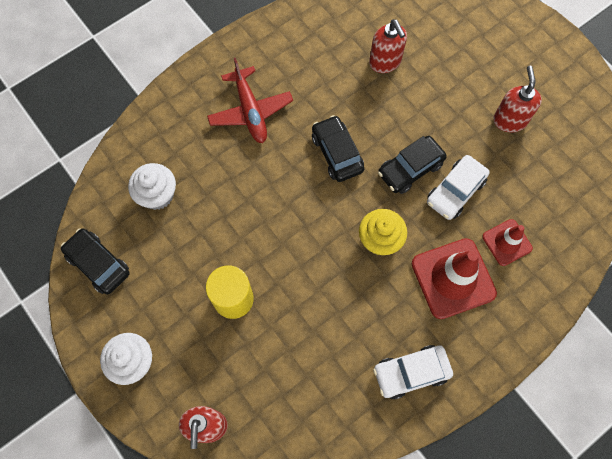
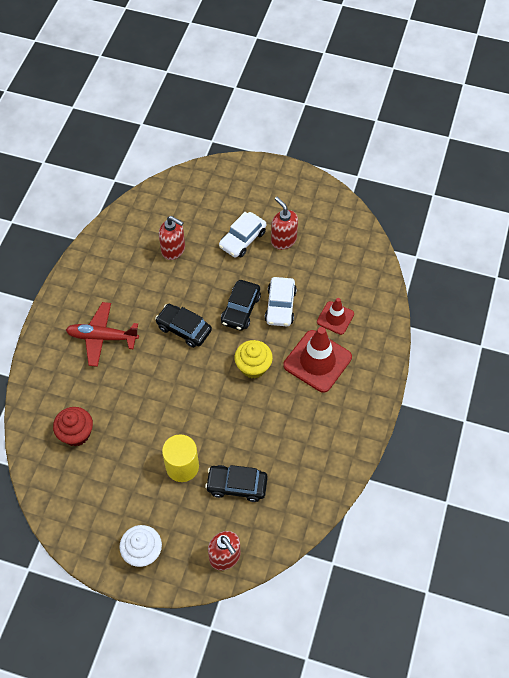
camera: 35 degrees left, 10 degrees down
(98, 264) = (68, 506): black car -> black car (237, 485)
(157, 195) = (76, 433): white cupcake -> red cupcake
(250, 111) = (102, 337): red plane -> red plane turned 150 degrees clockwise
(411, 373) = (332, 436): white car -> white car (242, 239)

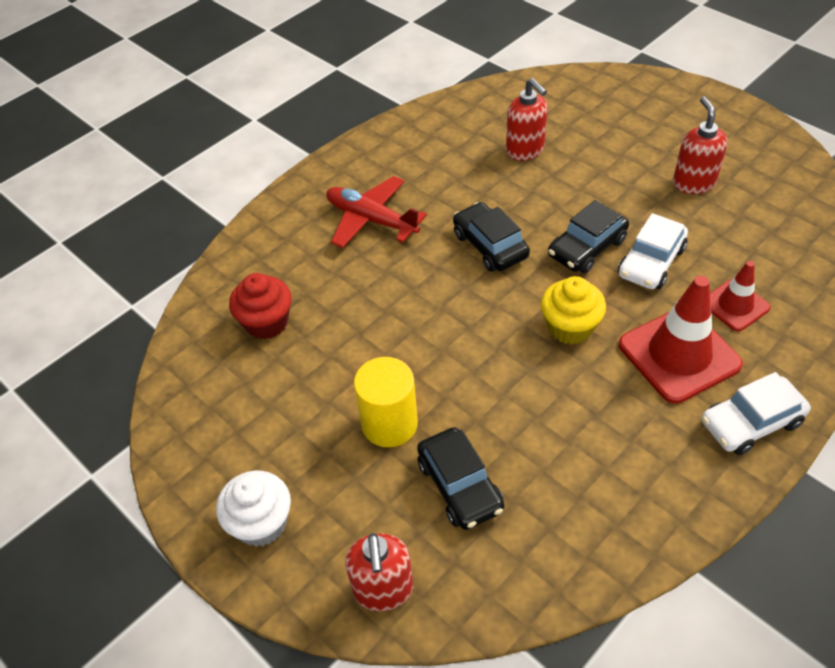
camera: 30 degrees right, 10 degrees down
(237, 485) = (460, 486): black car -> black car turned 150 degrees counterclockwise
(242, 239) = (631, 165): white car -> white car (751, 423)

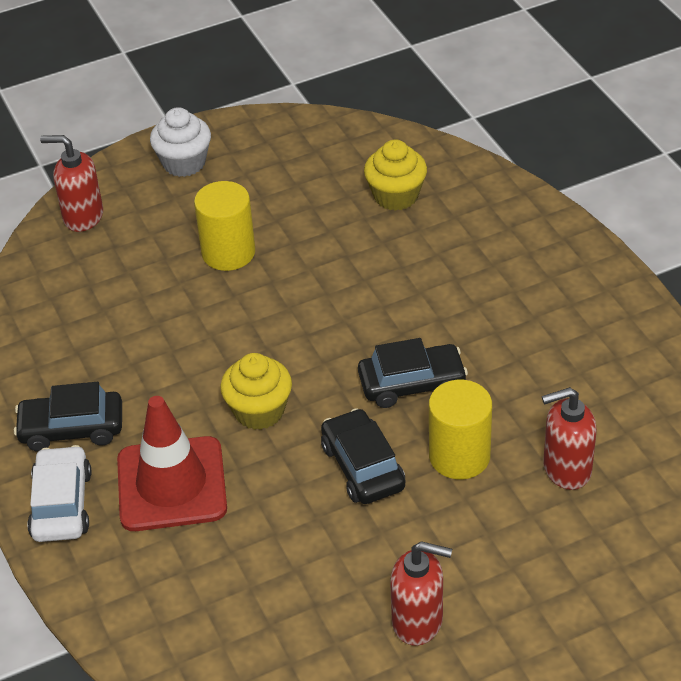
camera: 110 degrees right, 5 degrees down
(266, 322) = (396, 196): red cupcake -> yellow cupcake
(371, 220) = (505, 297): red plane -> none
(460, 486) = (138, 281): black car -> black car (72, 429)
(545, 201) = (459, 456): none -> yellow cylinder
(651, 262) = (308, 516): white car -> none
(735, 305) = (203, 564): red traffic cone -> none

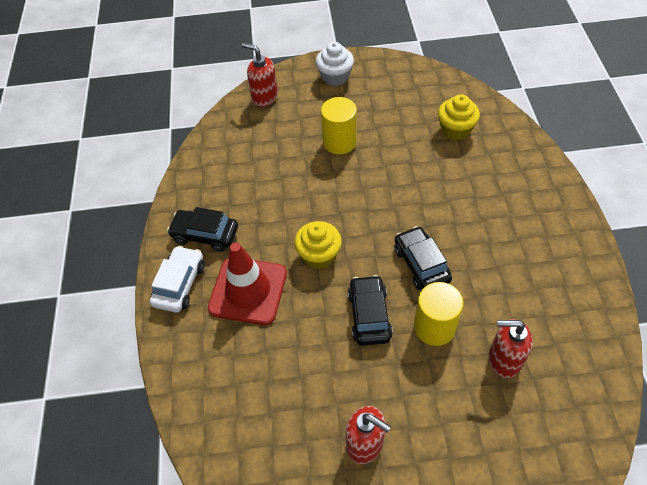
camera: 20 degrees right, 10 degrees up
(412, 384) = (421, 264): black car -> black car turned 120 degrees counterclockwise

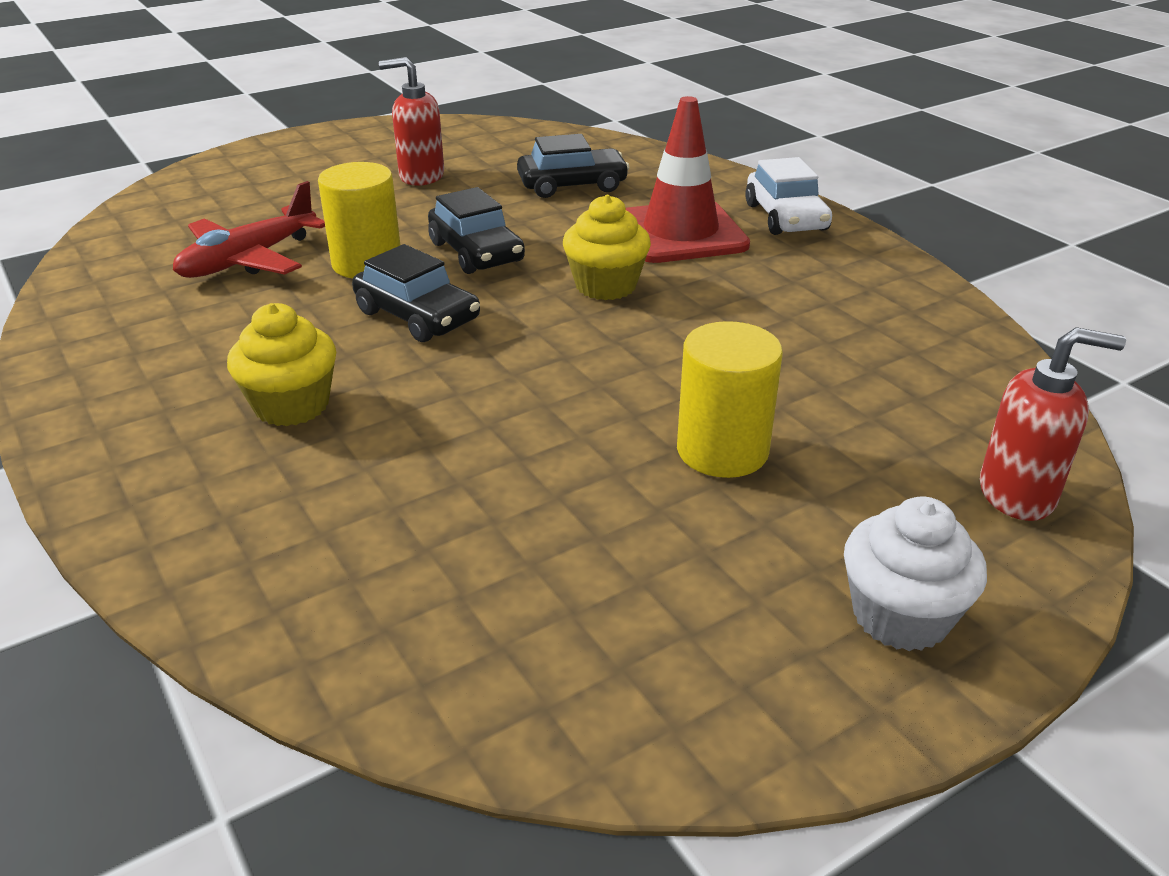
camera: 150 degrees right, 20 degrees down
(205, 234) = (819, 263): black car -> black car (572, 185)
(455, 130) = (434, 566): yellow cupcake -> yellow cupcake (292, 405)
(503, 360) = (248, 260): red soap dispenser -> red plane

